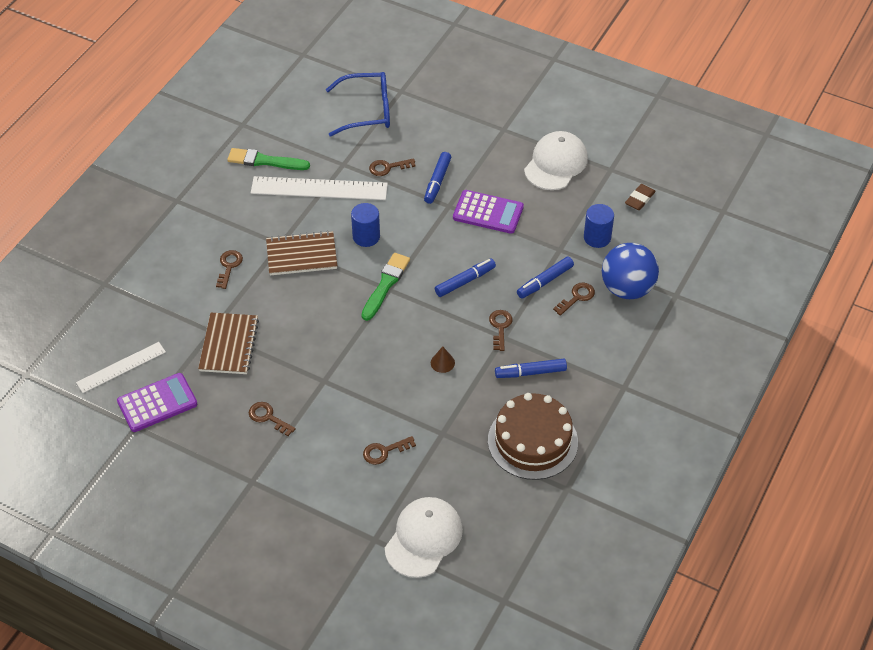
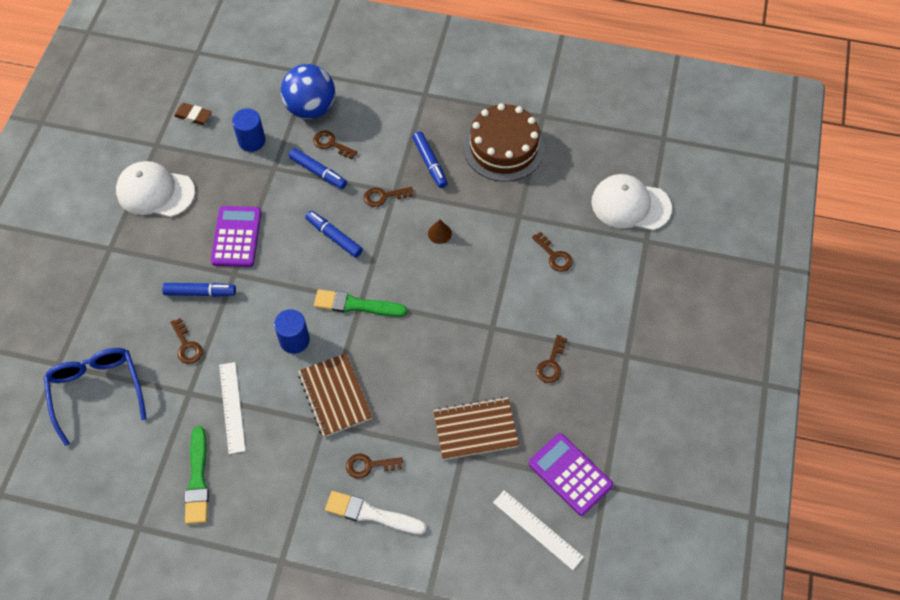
camera: 105 degrees left, 10 degrees up
(187, 260) = (371, 514): none -> white brush
(319, 188) = (232, 407): white ruler -> white ruler, size x0.62

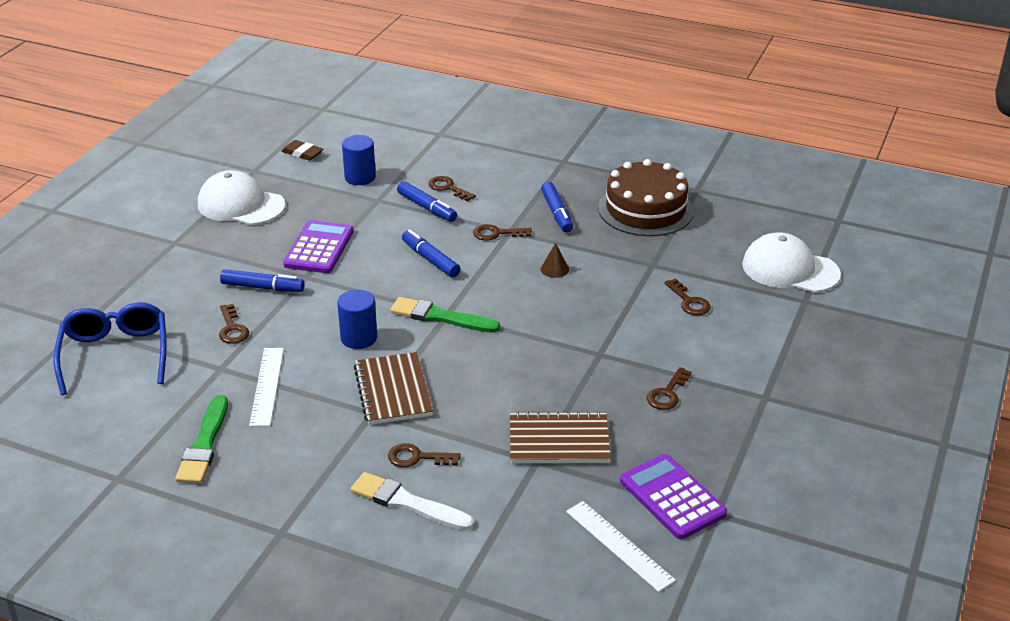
camera: 10 degrees right, 25 degrees down
(311, 108) = (433, 160): blue ball -> none

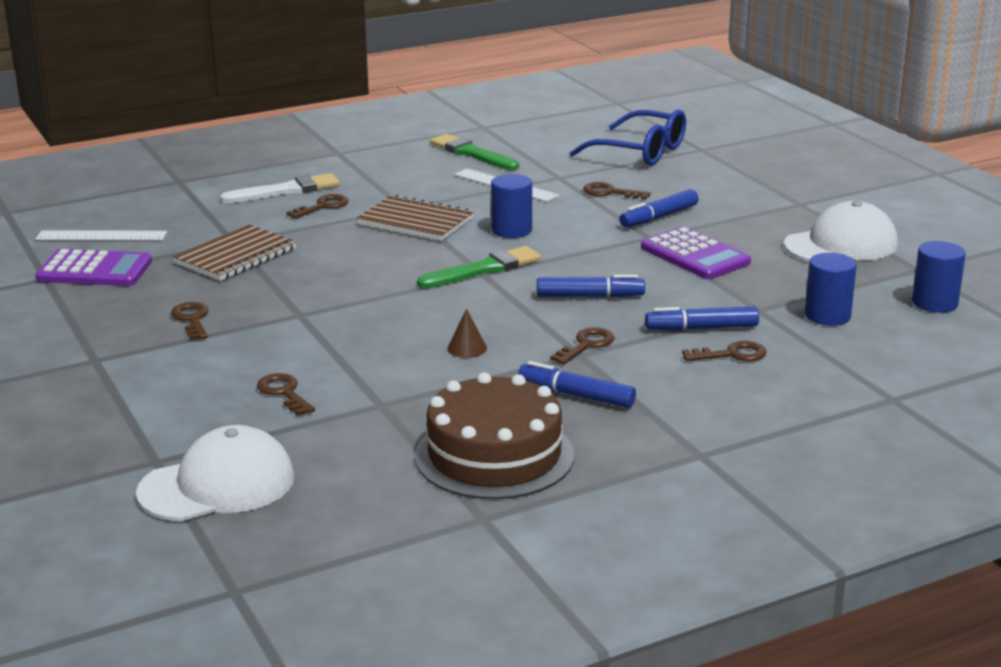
camera: 130 degrees right, 10 degrees down
(302, 153) = (934, 303): brown eraser -> blue cylinder
(689, 301) = (284, 393): brown key -> brown key turned 45 degrees clockwise

